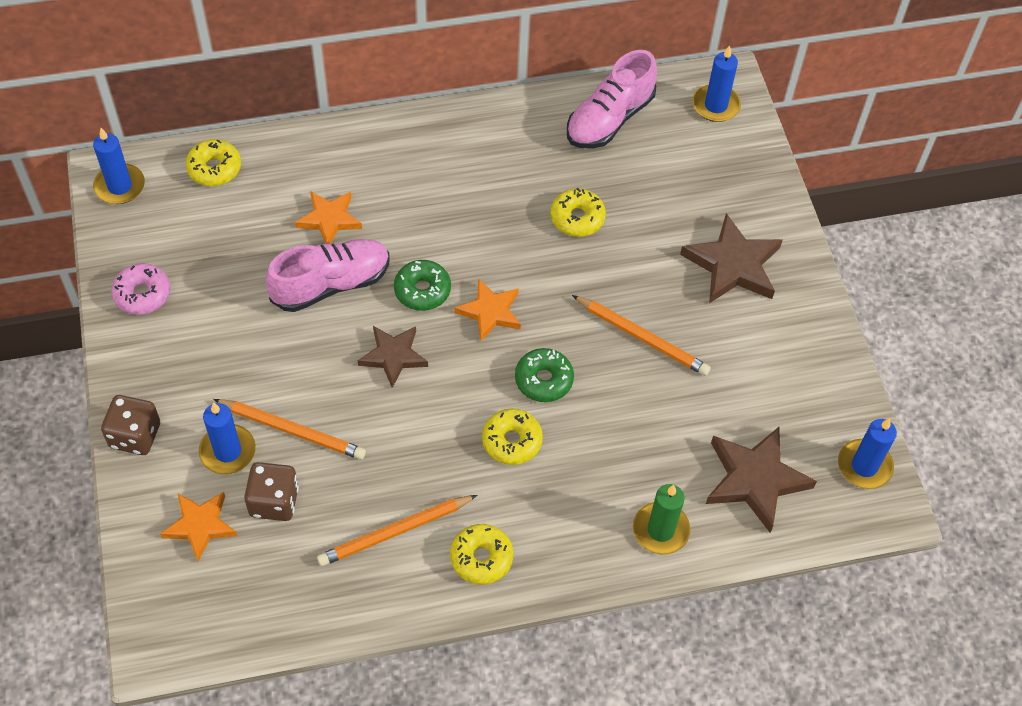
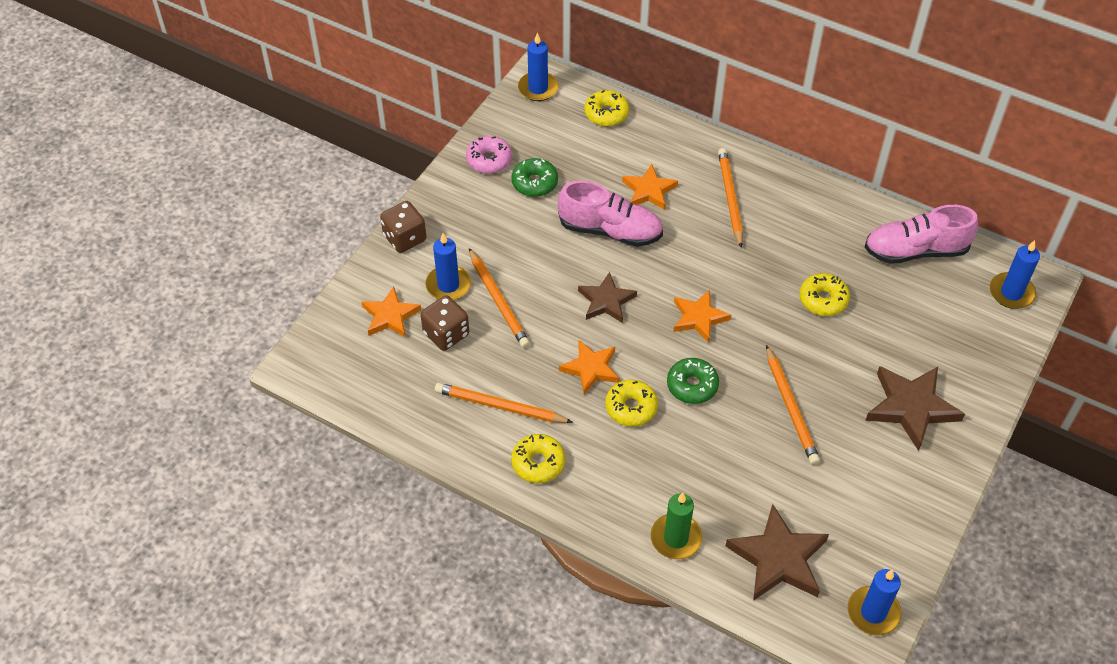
camera: 45 degrees right, 5 degrees down
(410, 177) = (730, 198): none -> orange pencil
(422, 290) = (666, 274): green donut -> green donut (534, 183)
(442, 432) = (591, 369): none -> orange star

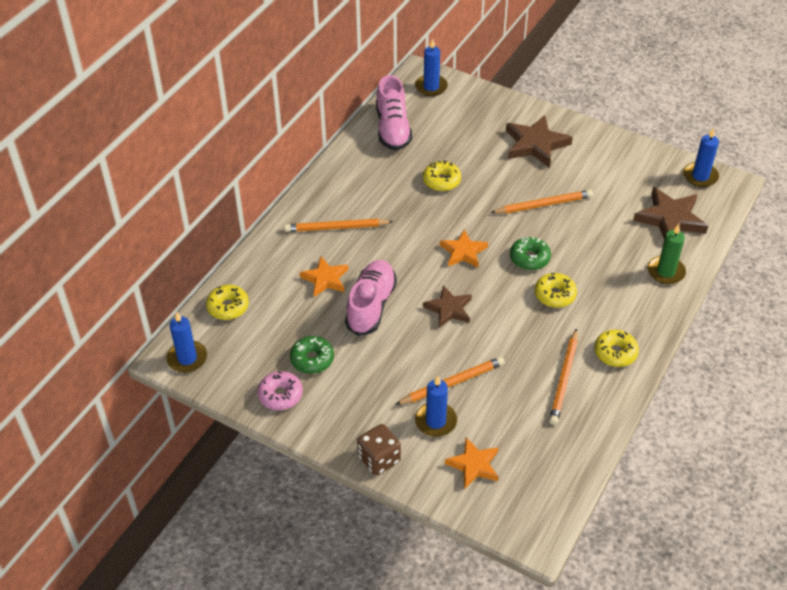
camera: 90 degrees left, 5 degrees down
(446, 334) = (491, 420): brown dice -> none
(591, 369) = (519, 319): orange star -> none

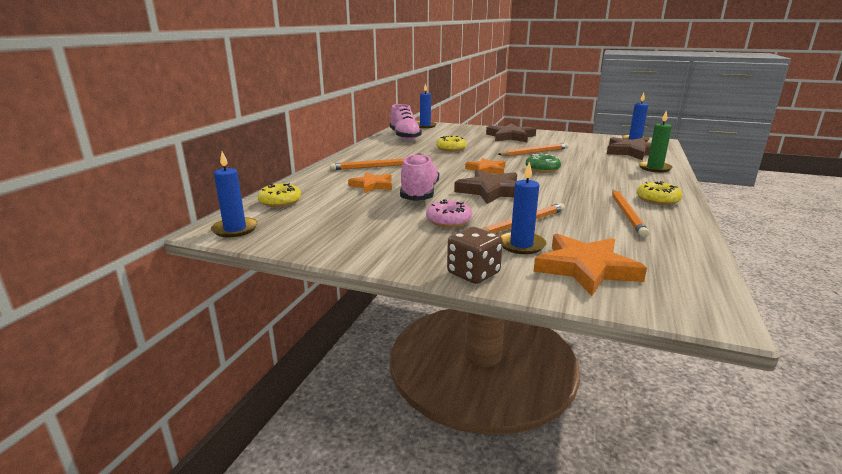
camera: 10 degrees left, 25 degrees down
(280, 395) = (342, 242): pink donut -> pink donut (448, 221)
(312, 359) = (372, 221): green donut -> none
(449, 309) = (491, 191): brown star -> brown star, size x1.53
(473, 465) = (585, 268): orange star -> orange star, size x1.53
(554, 295) = (577, 181): yellow donut -> none

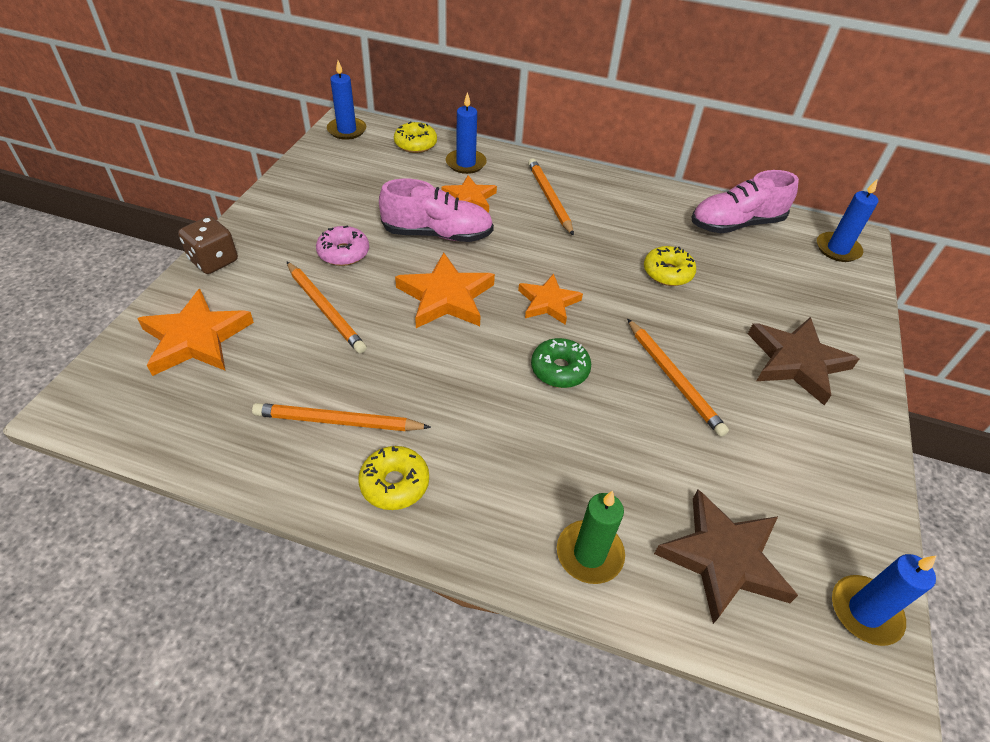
camera: 85 degrees right, 25 degrees up
(491, 191) = (446, 297): brown star -> orange star
(521, 245) = (265, 300): blue candle -> blue candle (466, 163)

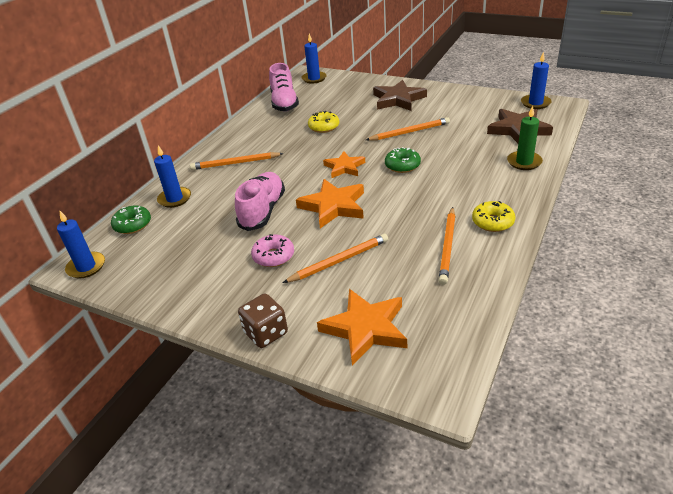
camera: 75 degrees left, 10 degrees down
(415, 144) = (133, 225): yellow donut -> green donut
(469, 198) = (223, 197): orange star -> none

